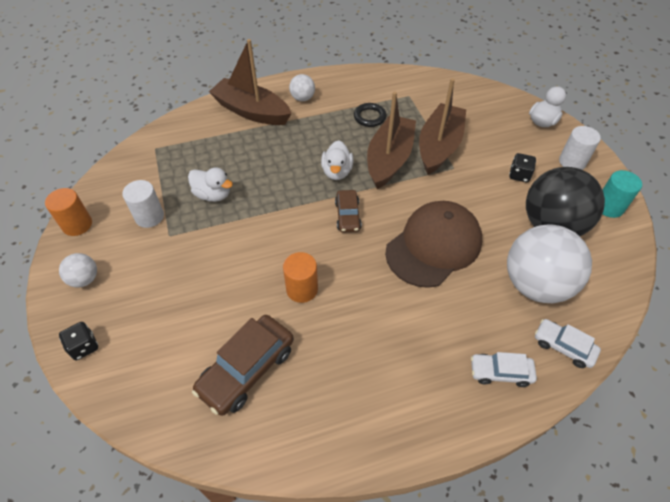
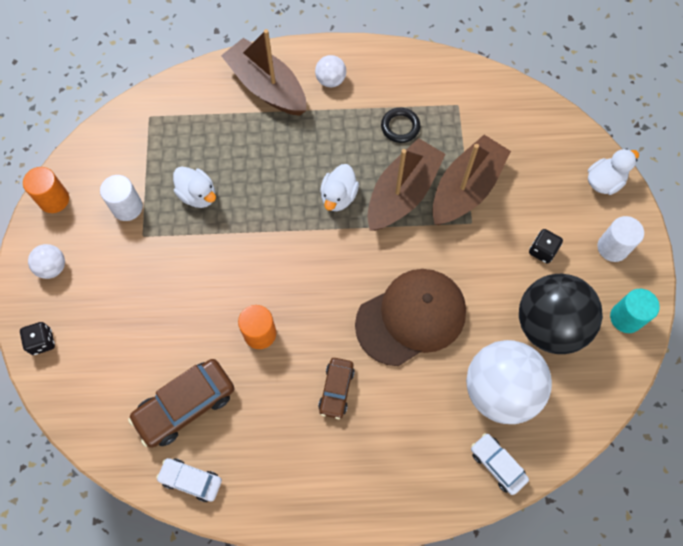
camera: 15 degrees right, 15 degrees up
(347, 216) = (332, 257): brown car -> brown car (336, 389)
(500, 372) = (423, 474): white car -> white car (191, 480)

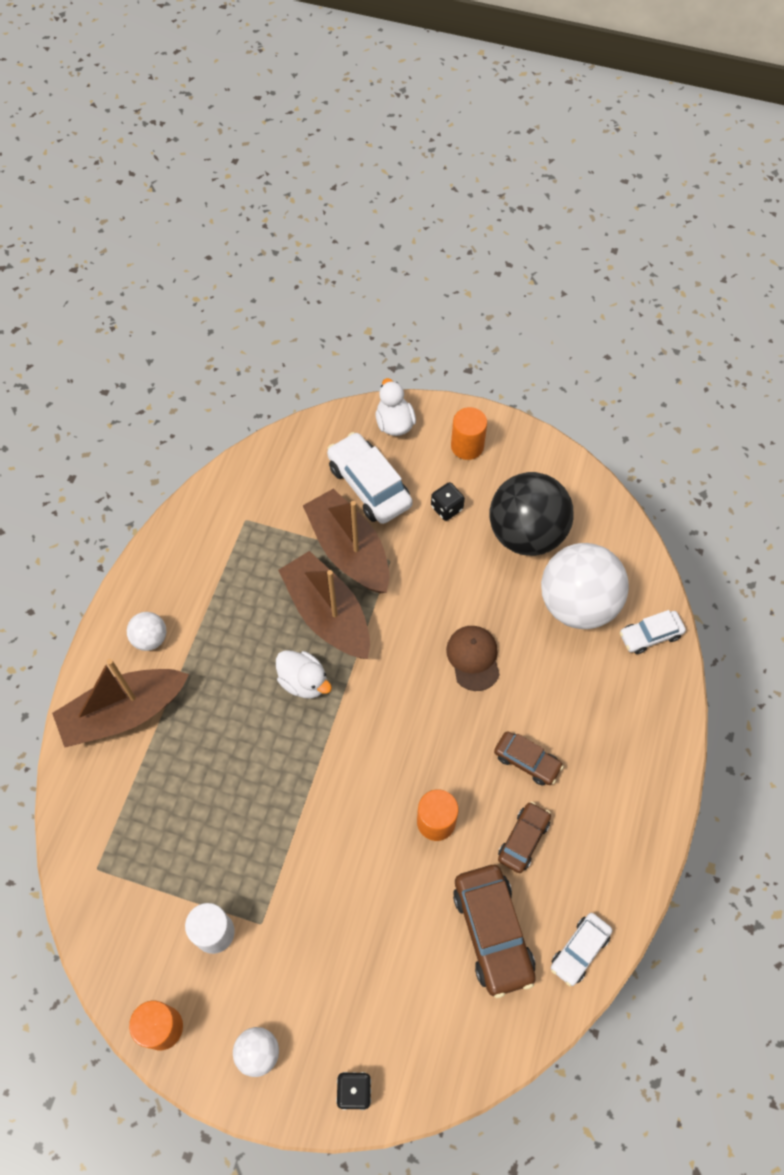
camera: 70 degrees left, 5 degrees down
(198, 195) = (234, 840): white duck -> none
(268, 407) = (523, 839): none -> brown car
(400, 127) = (246, 587): black ring -> none
(411, 317) = (473, 658): brown cap -> brown cap, size x0.54
(533, 183) = (369, 485): none -> white car
(612, 247) = (467, 446): white cylinder -> orange cylinder
(626, 318) = (542, 465): turquoise cylinder -> none

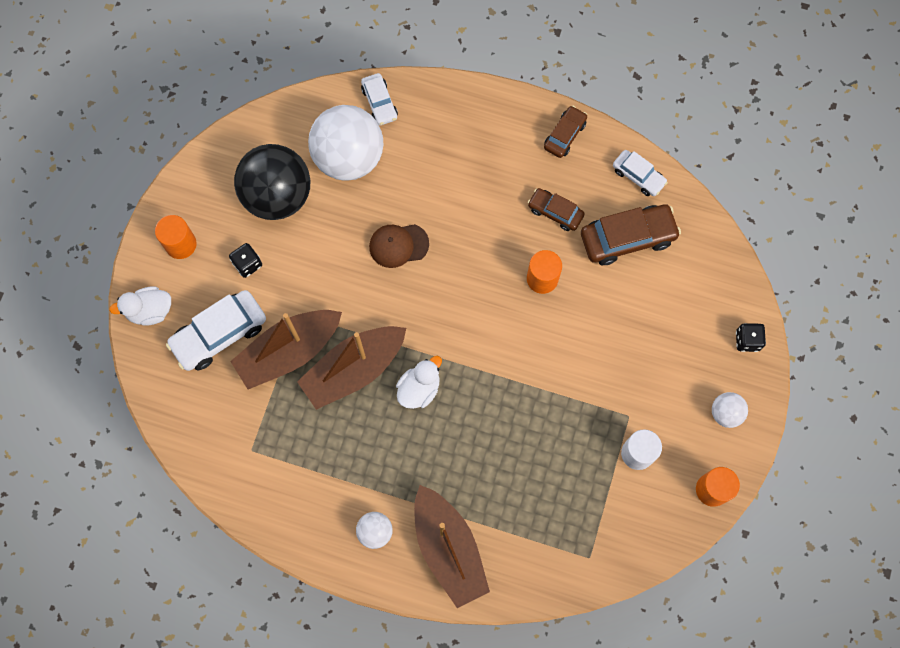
camera: 90 degrees left, 10 degrees up
(527, 761) = (490, 206): brown car -> brown car (564, 135)

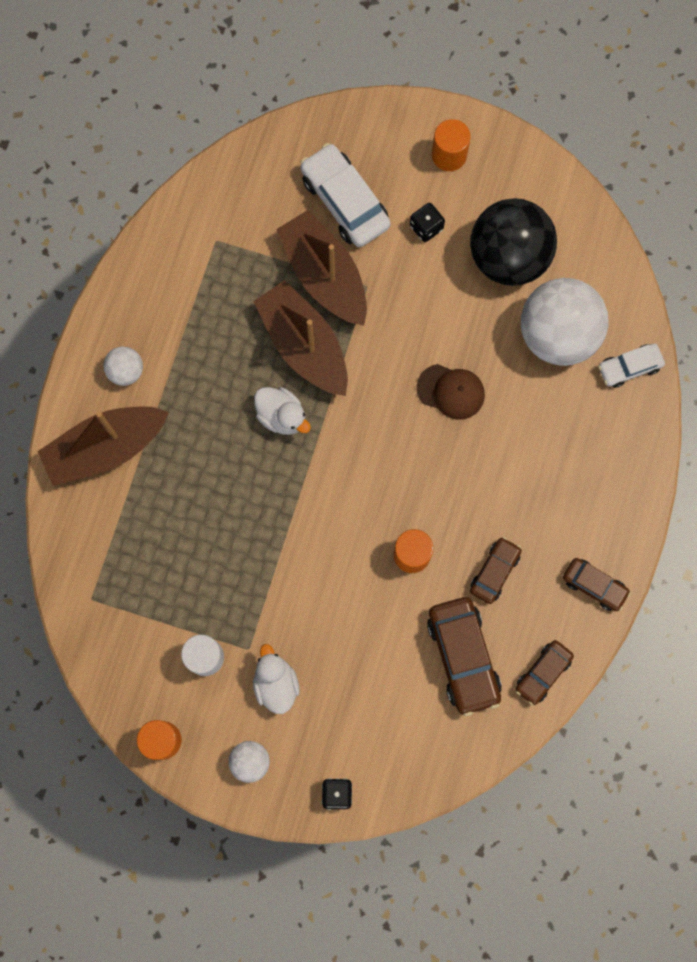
camera: 90 degrees right, 5 degrees up
(150, 311) = (371, 128): white duck -> white duck (276, 683)
(398, 245) = (451, 391): brown cap -> brown cap turned 120 degrees clockwise
(638, 176) = (543, 673): white car -> brown car

